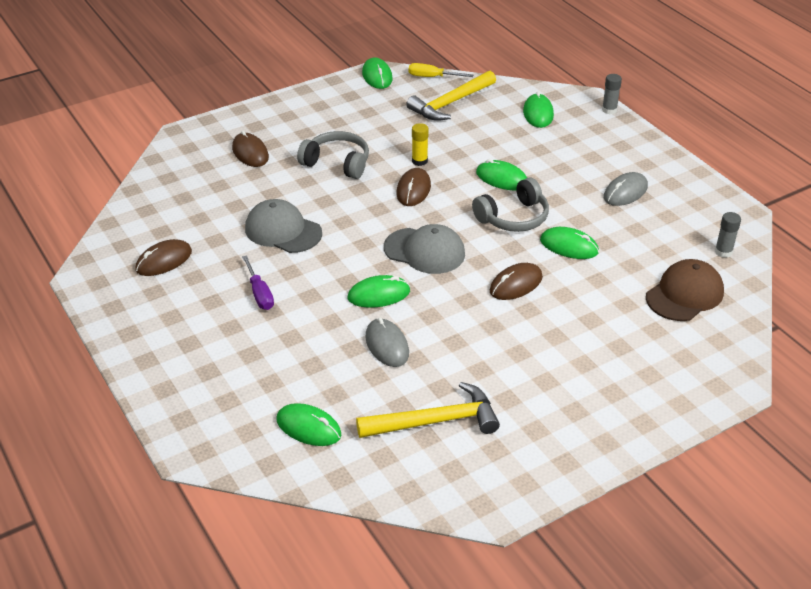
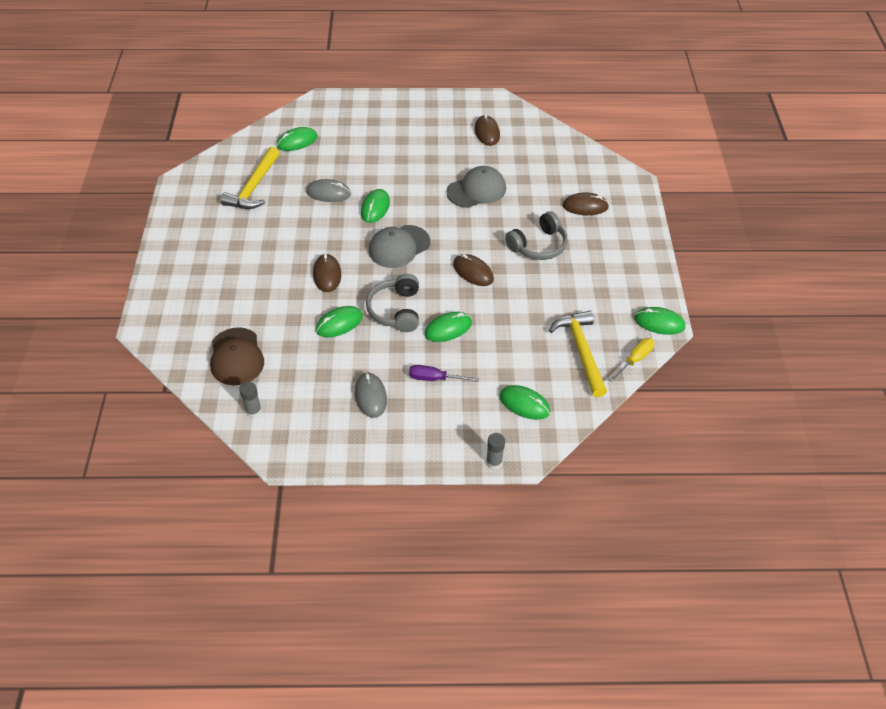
camera: 120 degrees right, 10 degrees up
(259, 293) = (421, 160): purple screwdriver -> purple screwdriver (434, 378)
(419, 161) = (507, 292): yellow glue stick -> none

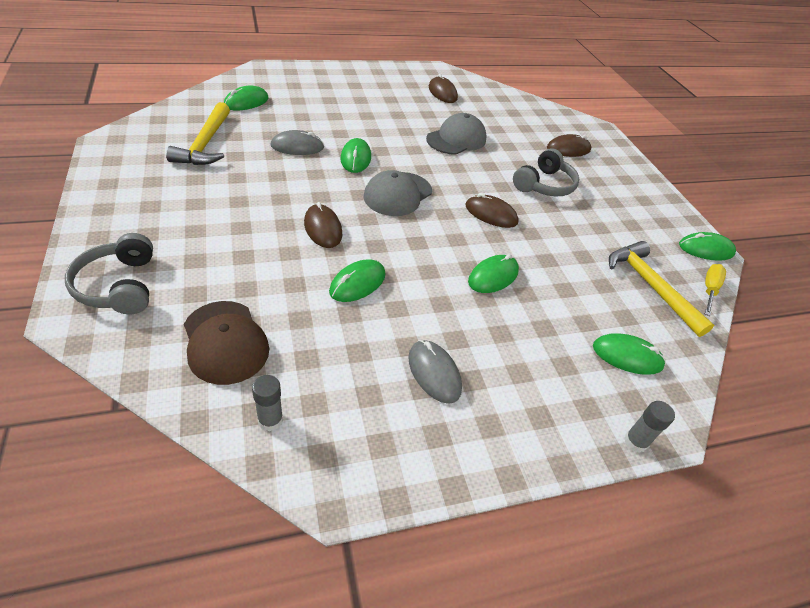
camera: 20 degrees left, 5 degrees down
(396, 310) = (423, 261): grey headphones -> grey headphones (119, 286)
(434, 378) = (505, 338): purple screwdriver -> none

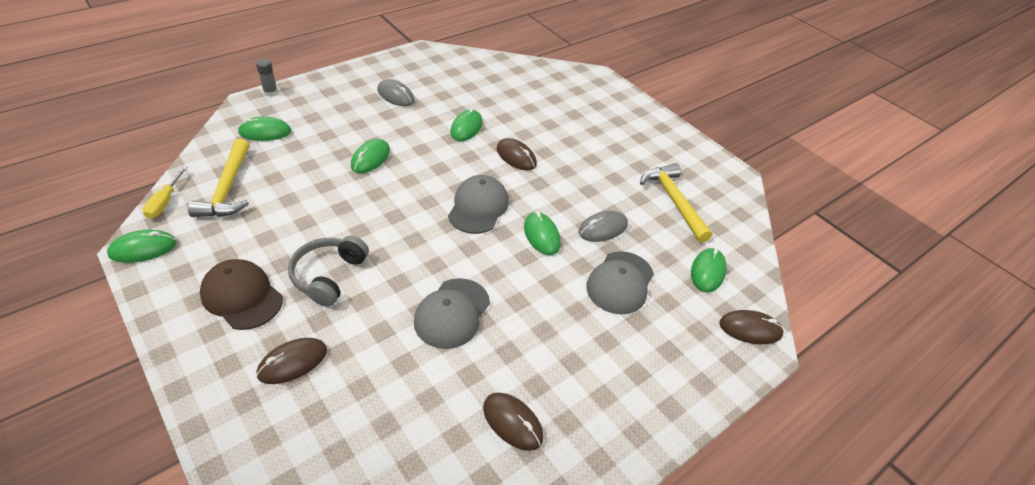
camera: 160 degrees right, 0 degrees up
(119, 286) = (595, 92): grey headphones -> none
(225, 342) = (516, 83): brown cap -> brown cap (242, 296)
(270, 420) = (468, 63): grey glue stick -> none
(321, 117) = (620, 283): none -> grey cap
(491, 214) = (384, 215): brown mouse -> brown mouse (750, 329)
(650, 286) = (227, 189): yellow hammer -> yellow hammer turned 45 degrees clockwise

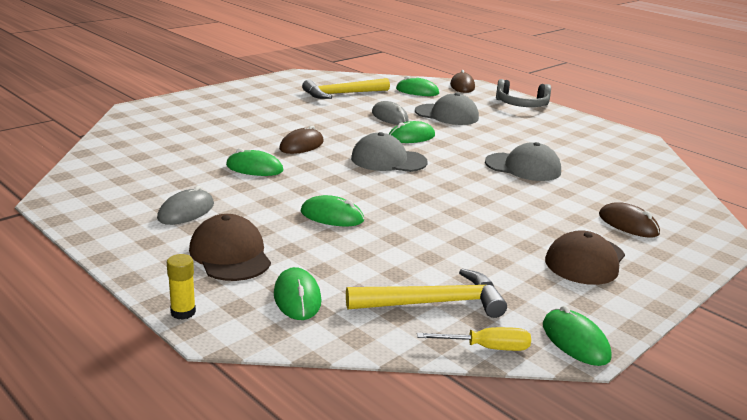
camera: 95 degrees left, 20 degrees down
(270, 92) = (183, 312): grey glue stick -> yellow glue stick
(329, 110) = (230, 254): none -> brown cap
(329, 276) = (524, 220): grey headphones -> grey headphones (521, 105)
(512, 422) = (596, 147): brown mouse -> none

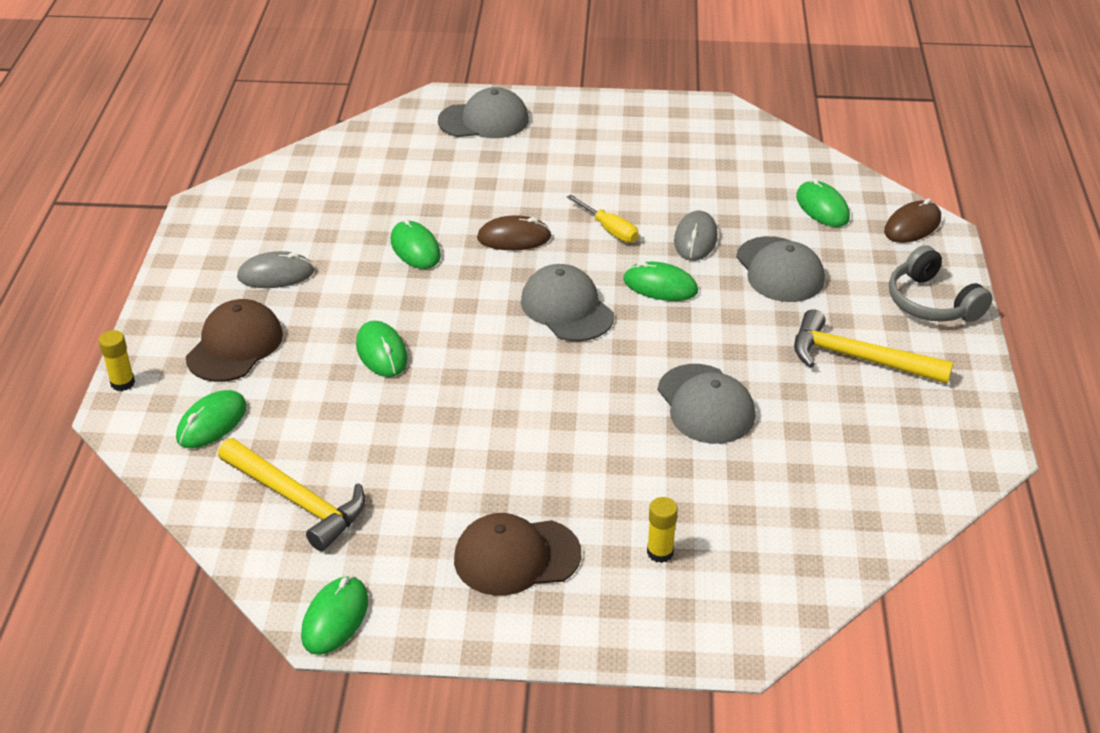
camera: 50 degrees right, 15 degrees up
(183, 109) = (484, 120): none -> grey cap
(342, 94) = (708, 170): yellow hammer -> yellow hammer (858, 358)
(486, 348) = (259, 568): yellow screwdriver -> yellow screwdriver (609, 229)
(628, 224) = (660, 552): brown mouse -> yellow glue stick

